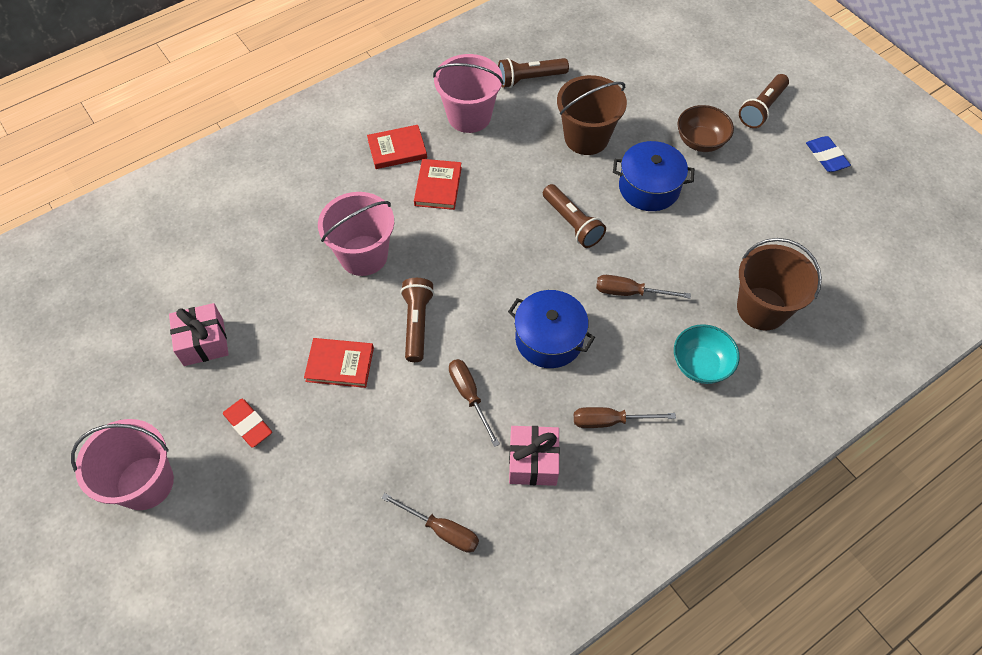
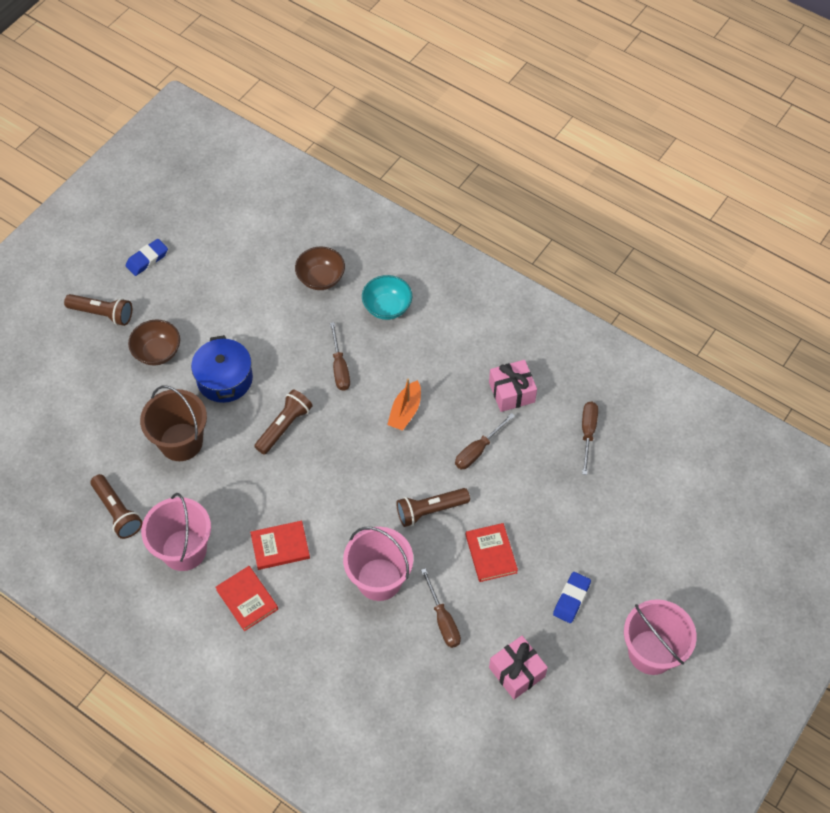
camera: 110 degrees left, 0 degrees up
(248, 425) = (571, 599): red eraser -> blue eraser
(549, 339) = (405, 411): blue pot -> orange boat
(610, 421) = (458, 353): brown screwdriver -> brown screwdriver (443, 620)
(761, 308) = (321, 278): brown bucket -> brown bowl

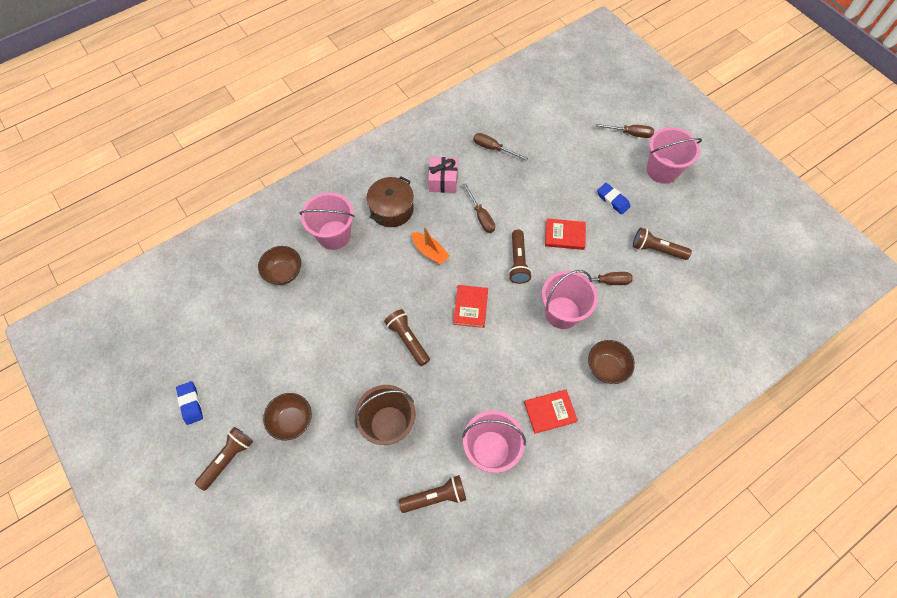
camera: 70 degrees left, 5 degrees up
(225, 379) = (344, 372): blue pot -> none
(280, 546) = (512, 374): red book -> red book (470, 307)
(324, 648) = (606, 367): none -> brown bowl
(339, 367) = (372, 284): brown screwdriver -> brown screwdriver (630, 133)
(387, 307) = (334, 235): turquoise bowl -> pink bucket
(446, 352) = (392, 209): none -> brown pot
(516, 672) = (656, 249): pink gift -> brown flashlight

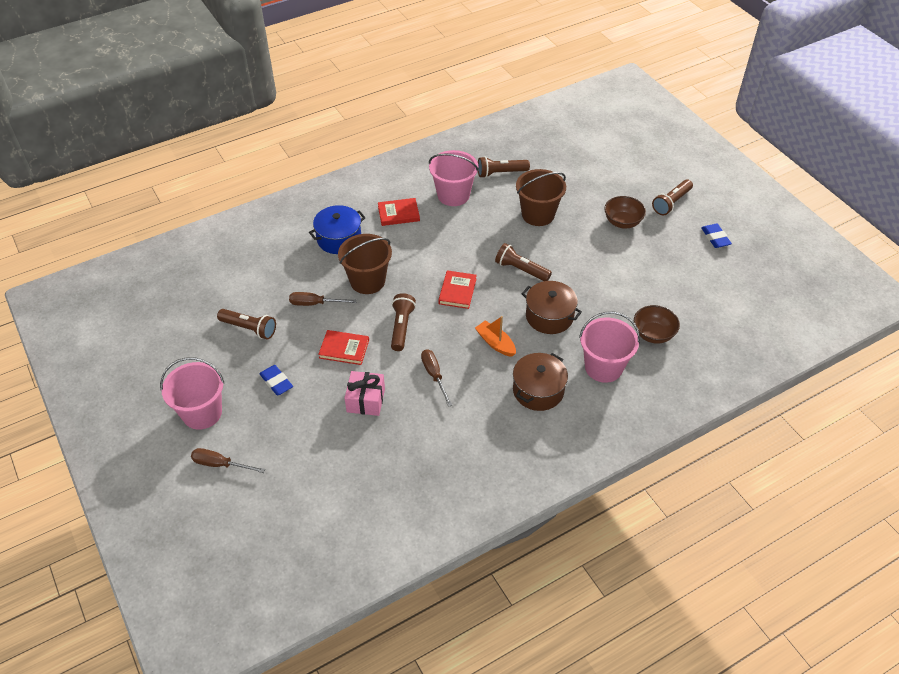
camera: 175 degrees left, 15 degrees down
(380, 284) = (549, 316): none -> brown pot
(408, 340) = (521, 270): brown flashlight -> brown flashlight turned 150 degrees clockwise
(443, 181) = (475, 420): pink gift -> pink gift (366, 400)
(493, 148) = (406, 457): brown screwdriver -> none
(562, 312) = (367, 281): pink bucket -> brown bucket
(606, 367) = (339, 239): brown bowl -> blue pot

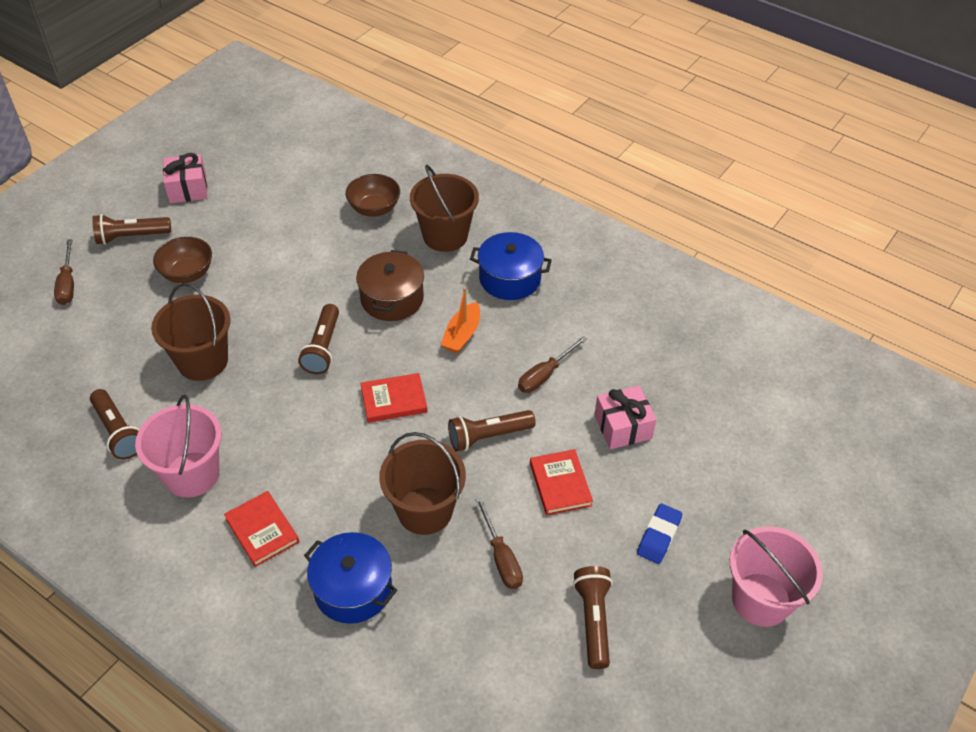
camera: 115 degrees left, 0 degrees up
(220, 464) = (811, 535): brown screwdriver -> brown screwdriver (68, 284)
(538, 390) = (510, 278): brown pot -> blue pot
(603, 367) = (445, 236): pink bucket -> brown bucket
(671, 203) = (131, 237): brown flashlight -> brown flashlight turned 150 degrees clockwise
(715, 238) = (188, 189): blue eraser -> pink gift

